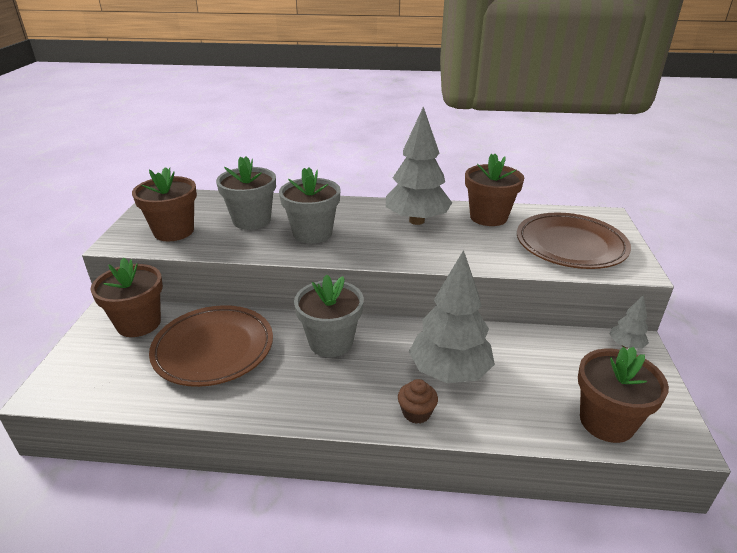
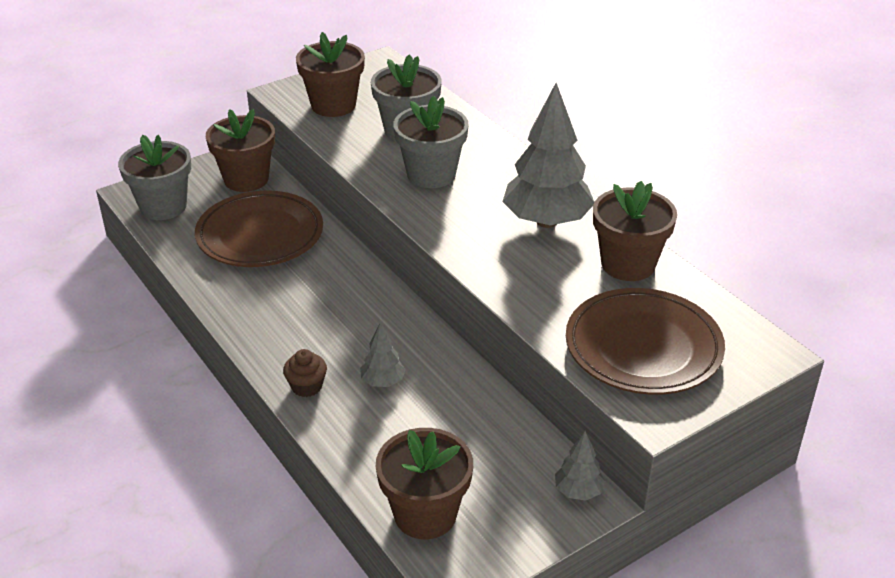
camera: 50 degrees right, 5 degrees up
(331, 342) = (342, 290): grey flower pot -> grey flower pot (163, 206)
(449, 372) = (383, 382): grey tree -> grey tree, size x0.47

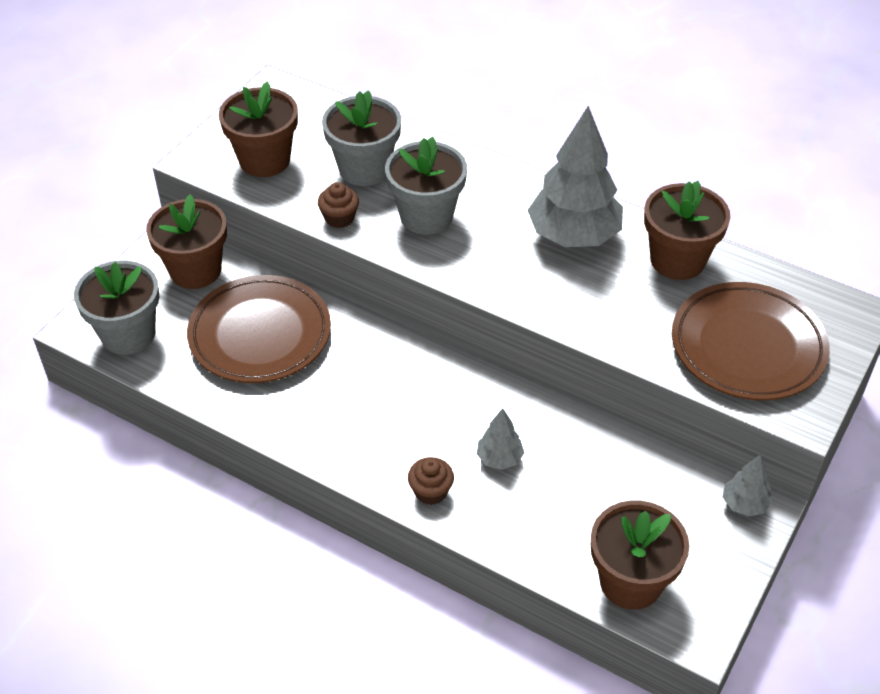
camera: 25 degrees left, 10 degrees up
(359, 157) = (339, 218): none -> brown cupcake

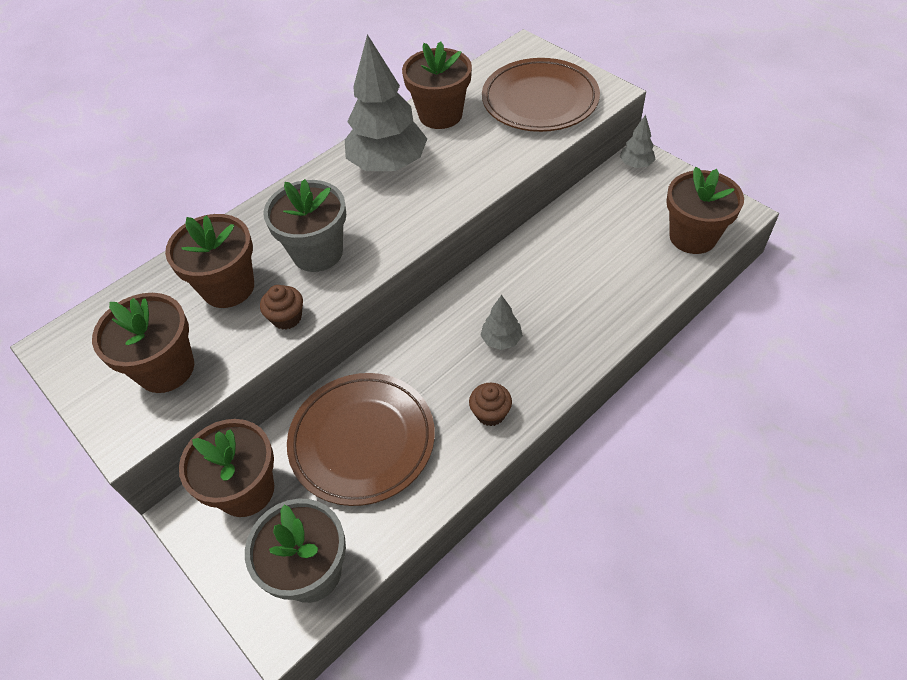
camera: 70 degrees left, 5 degrees up
(364, 169) = (228, 287): grey flower pot -> brown flower pot
(431, 491) = (587, 338): brown cupcake -> brown cupcake (490, 413)
(499, 458) = (564, 287): grey tree -> grey tree (501, 340)

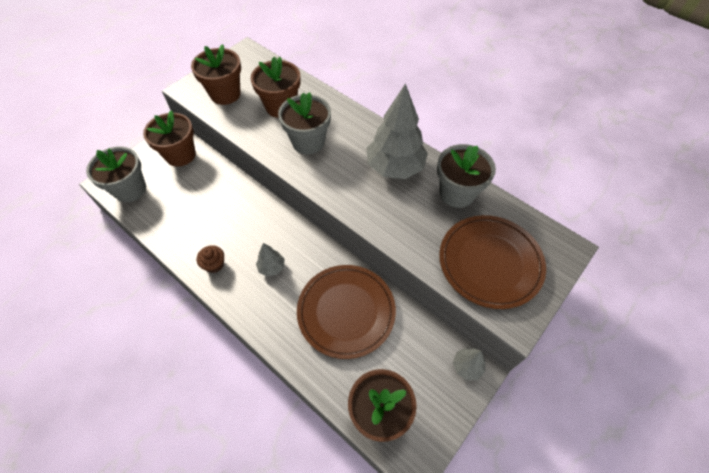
camera: 80 degrees right, 5 degrees up
(287, 318) = (256, 136): brown cupcake -> none
(362, 441) = (203, 200): brown plate -> brown plate (346, 312)
(440, 115) = (457, 193): brown flower pot -> grey flower pot

